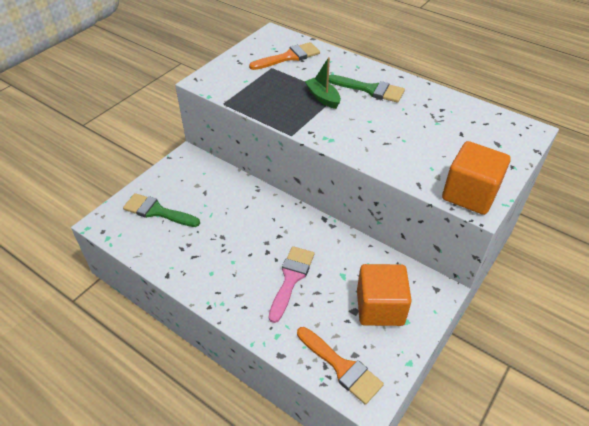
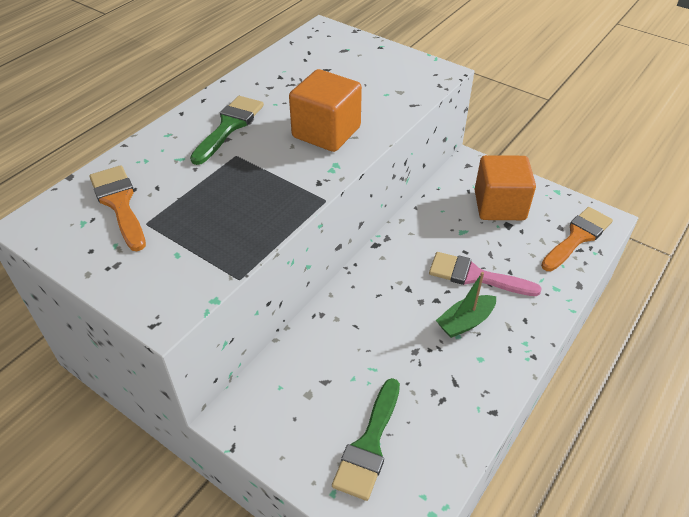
camera: 90 degrees left, 0 degrees up
(323, 98) = (241, 169): green boat -> green boat (465, 322)
(469, 194) = (425, 75): orange cube -> orange cube (326, 132)

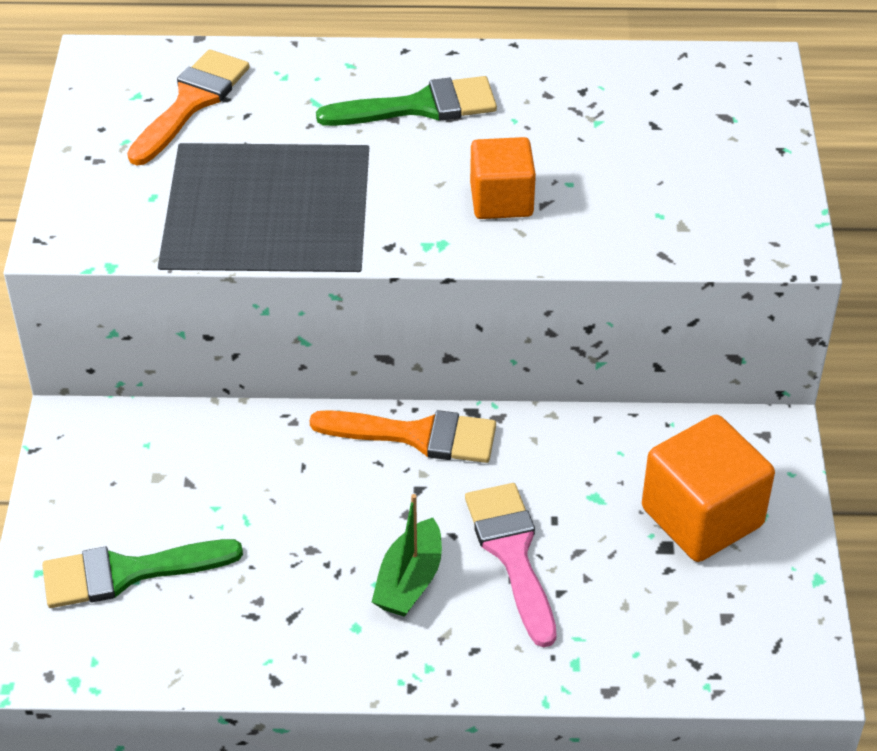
camera: 55 degrees right, 0 degrees up
(326, 132) = (501, 200): orange cube -> orange cube, size x0.66
(465, 322) = (409, 581): green boat -> green boat turned 90 degrees counterclockwise
(577, 237) = (723, 649): orange brush -> orange brush (417, 436)

